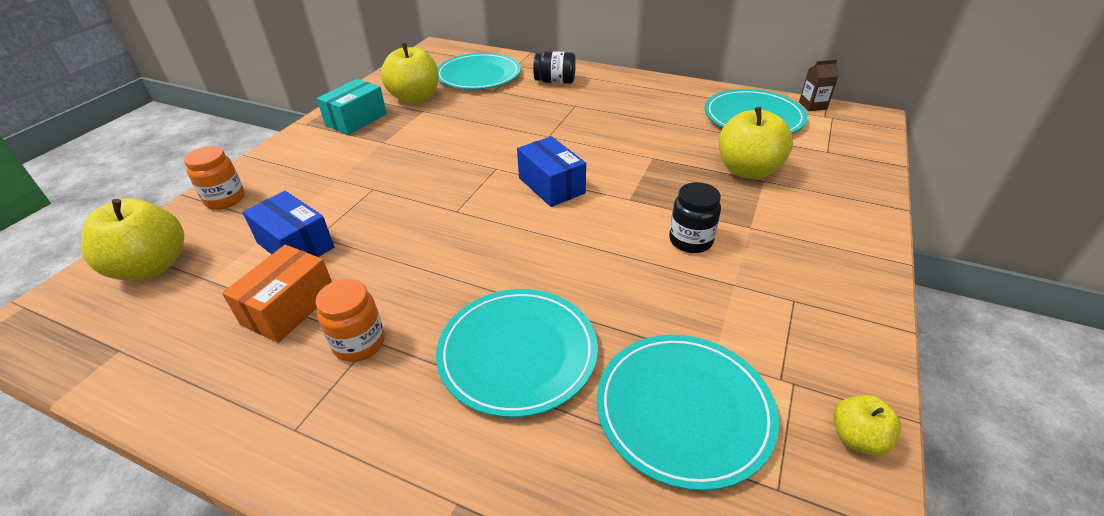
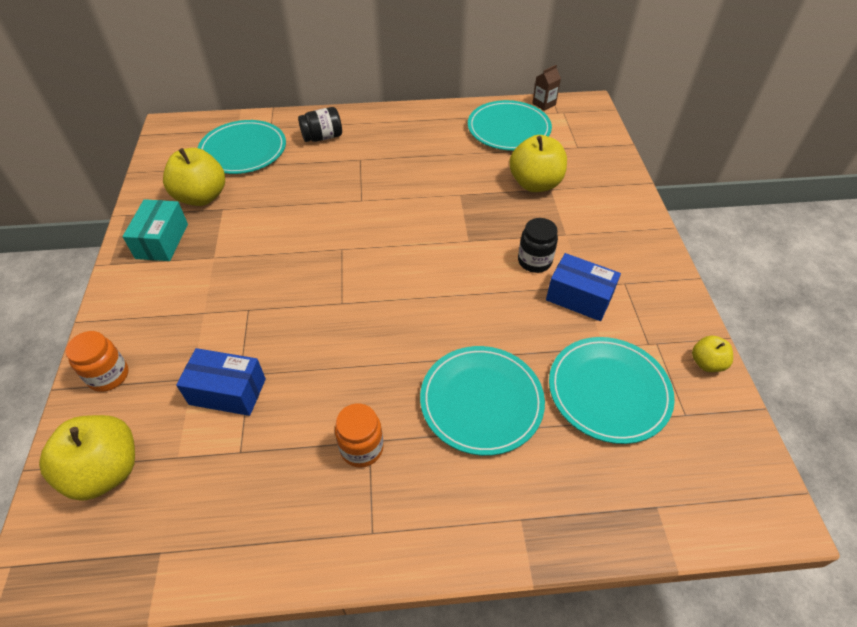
camera: 30 degrees left, 10 degrees up
(289, 307) = (276, 447): orange box -> none
(551, 185) = (400, 250): blue box -> blue box (579, 297)

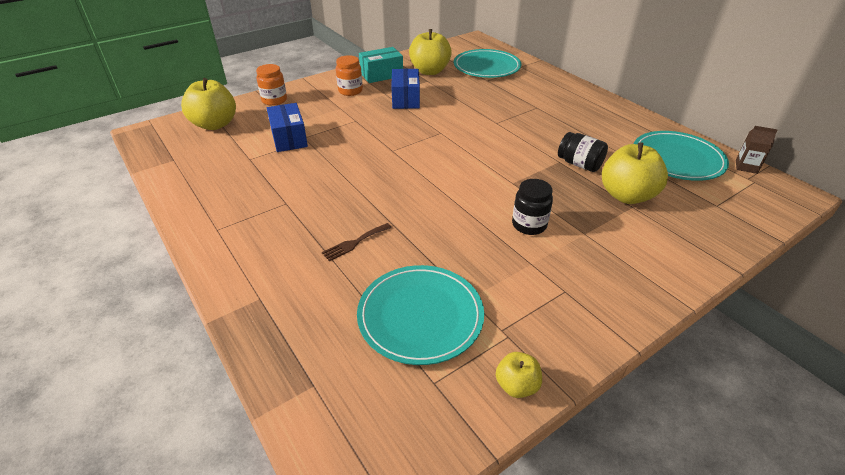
camera: 60 degrees right, 10 degrees down
(322, 137) = (538, 86): black jar -> black jar (579, 164)
(361, 448) = (278, 202): orange jar -> orange jar (350, 91)
(481, 401) = (354, 243): turquoise plate -> brown fork
(579, 297) = (514, 265): blue box -> blue box (405, 99)

